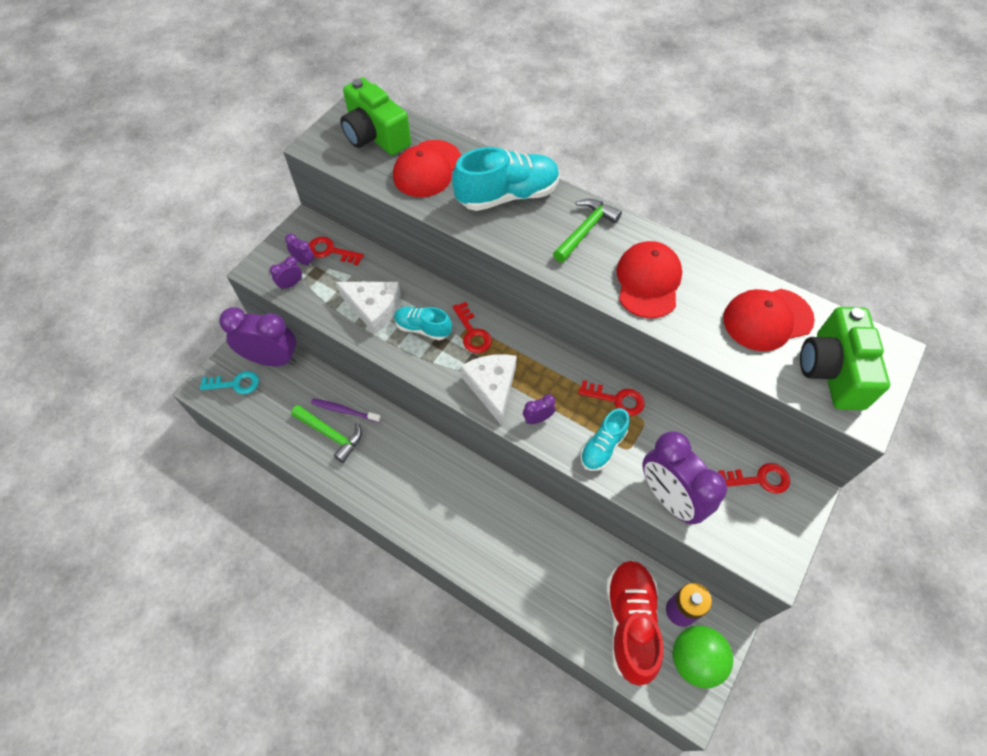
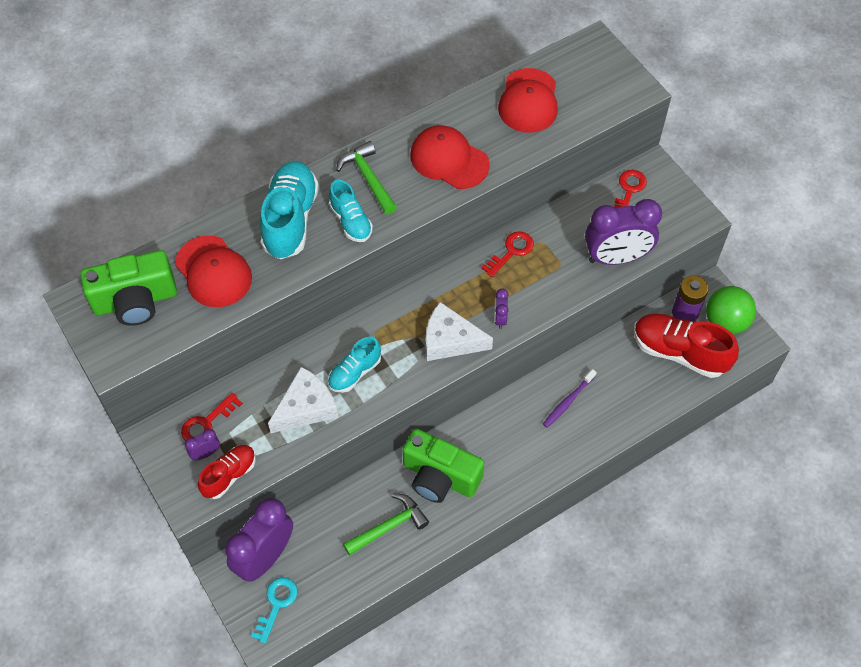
camera: 65 degrees left, 0 degrees up
(291, 284) = (229, 475): purple clock -> red shoe
(344, 410) = (368, 505): purple toothbrush -> purple toothbrush (568, 401)
(472, 332) = (382, 333): red key -> none
(602, 447) = (550, 282): turquoise shoe -> turquoise shoe (351, 221)
(832, 371) = (593, 87): green camera -> green camera (440, 477)

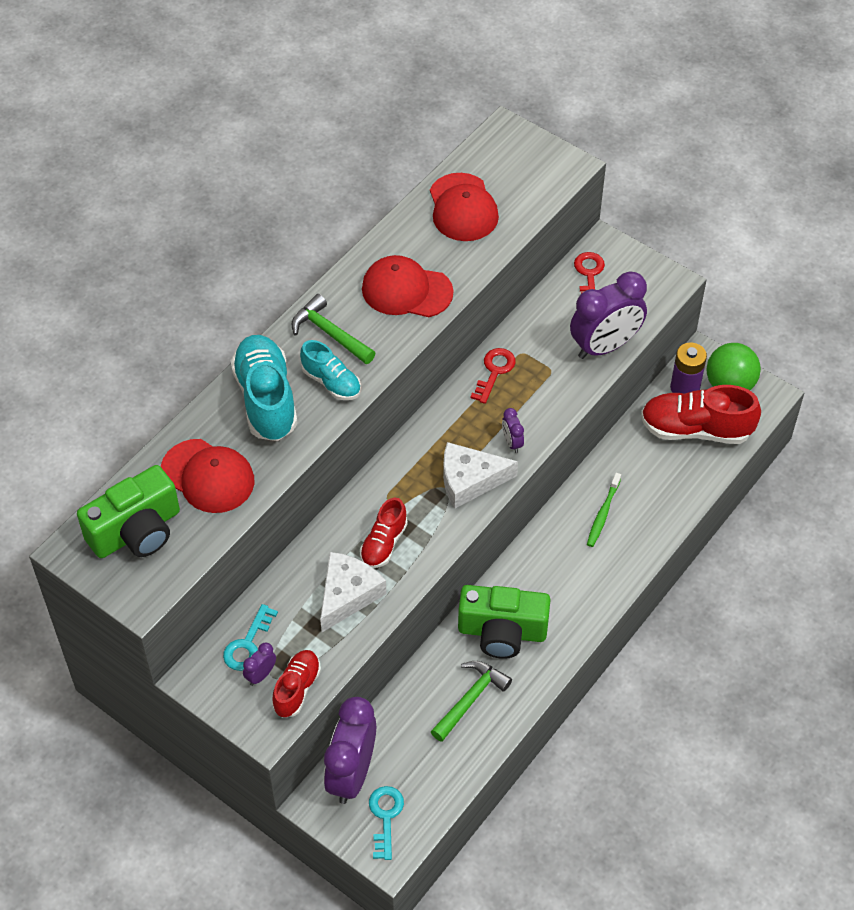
camera: 20 degrees left, 5 degrees down
(207, 423) = (248, 644): red key -> turquoise key
(354, 372) = (384, 544): turquoise shoe -> red shoe
(568, 401) = (603, 514): purple toothbrush -> green toothbrush

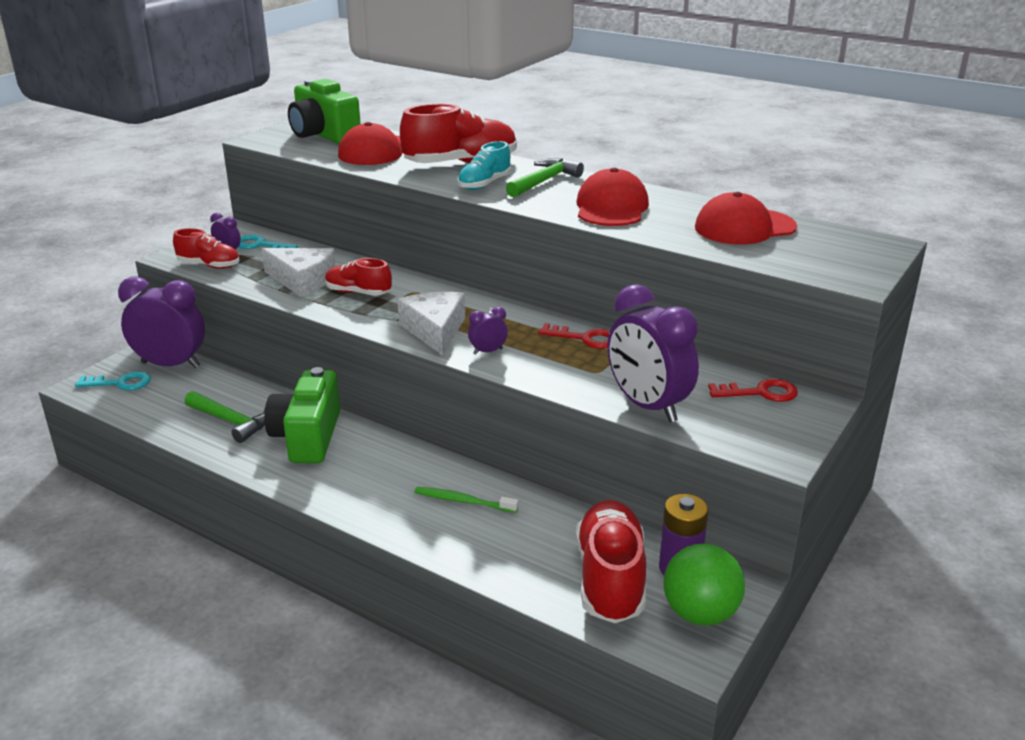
camera: 85 degrees right, 25 degrees down
(266, 399) = (461, 164): turquoise shoe -> red shoe

